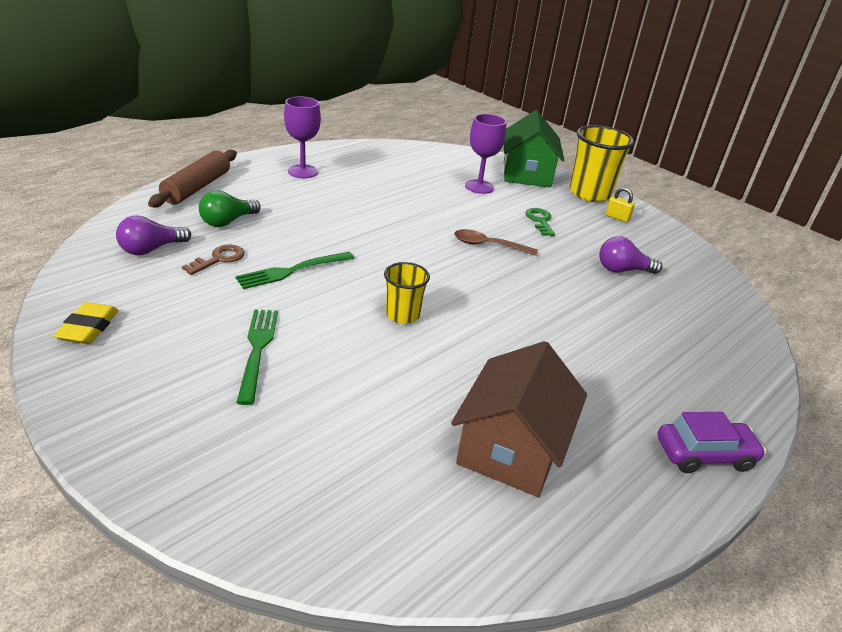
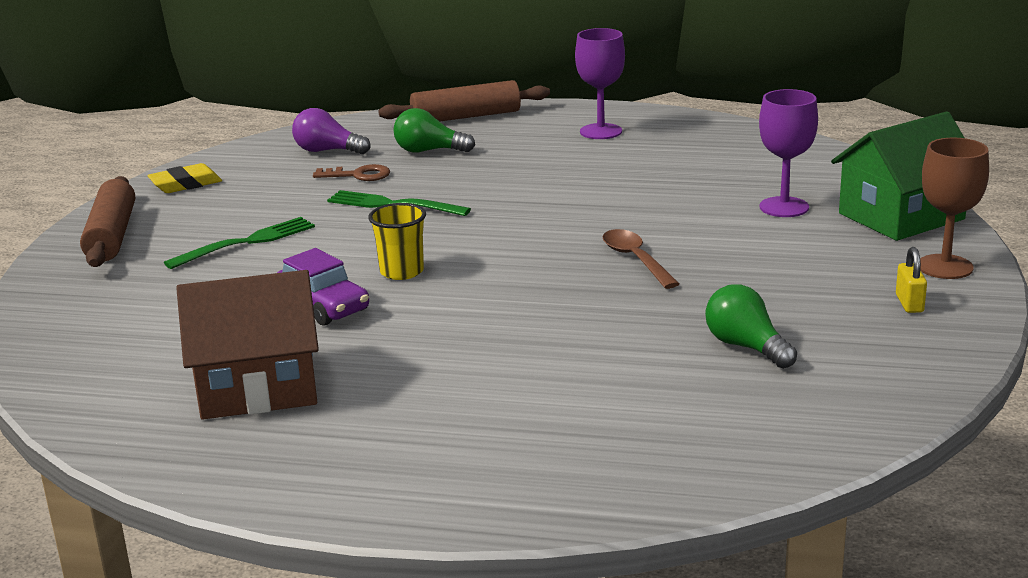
camera: 60 degrees right, 10 degrees down
(126, 408) = (111, 236): none -> brown rolling pin
(540, 221) = (773, 264): green key -> none
(589, 193) = (945, 267): yellow cup -> brown goblet
(622, 270) = (746, 347): purple light bulb -> green light bulb
(704, 454) = (391, 492): purple car -> purple car (323, 306)

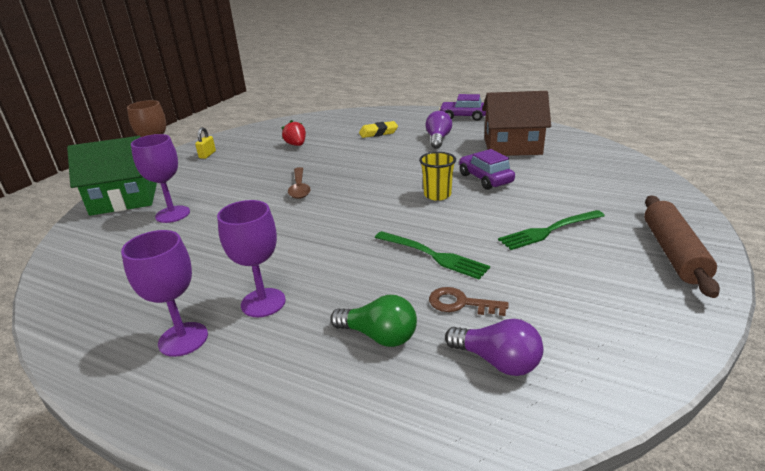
camera: 165 degrees left, 5 degrees up
(185, 184) = (650, 320): yellow eraser -> yellow eraser (378, 133)
(370, 491) = (463, 117): none -> purple car
(425, 394) = (438, 139): none -> purple light bulb
(466, 117) = (302, 419): brown rolling pin -> none
(553, 155) = (263, 302): none -> purple goblet
(746, 347) = (296, 145): green light bulb -> red strawberry

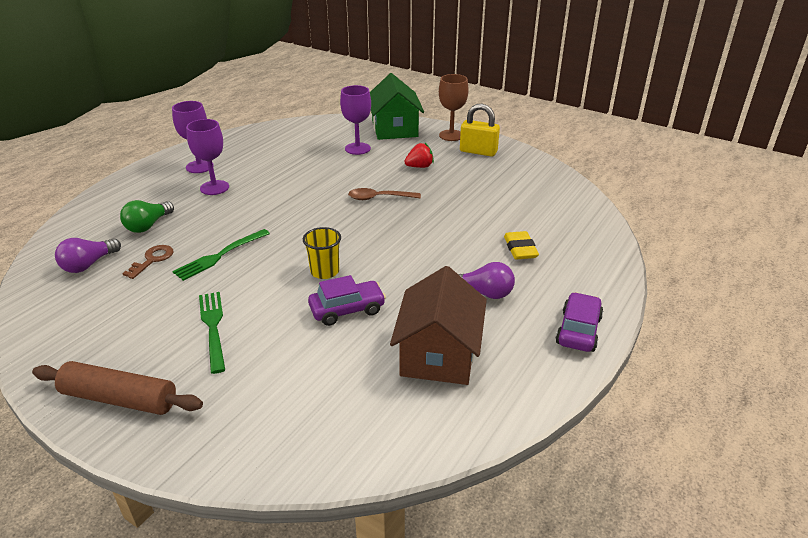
camera: 95 degrees right, 5 degrees up
(207, 155) = (478, 151): yellow padlock -> yellow padlock, size x1.80
(296, 145) = (492, 195): red strawberry -> red strawberry (419, 166)

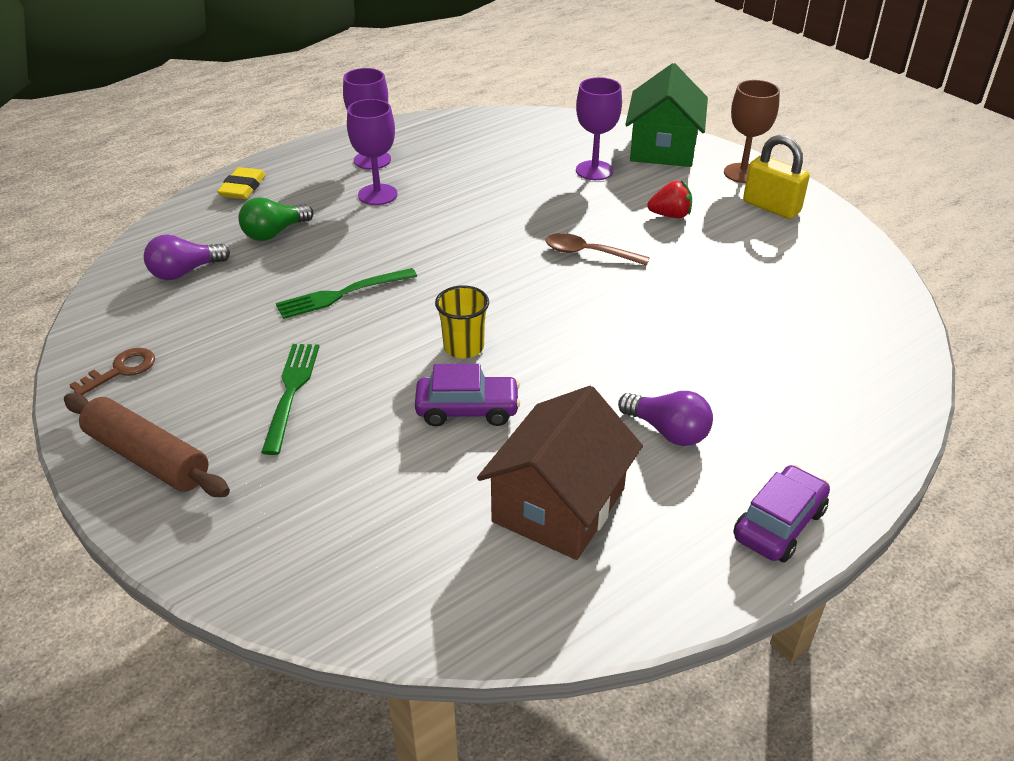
camera: 20 degrees right, 5 degrees up
(152, 260) = (260, 282): brown key -> brown key (121, 370)
(520, 249) = (756, 376): yellow eraser -> yellow eraser (243, 188)

